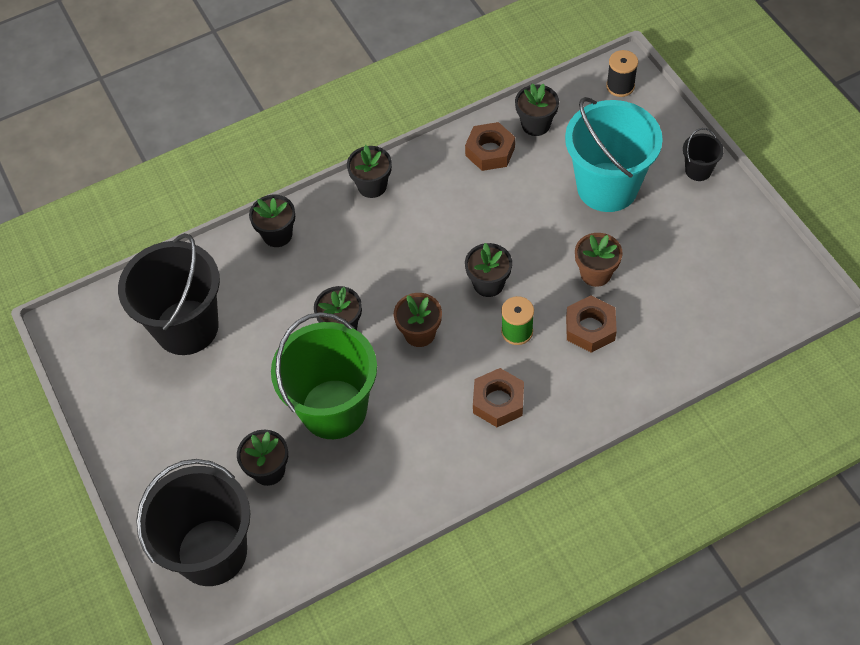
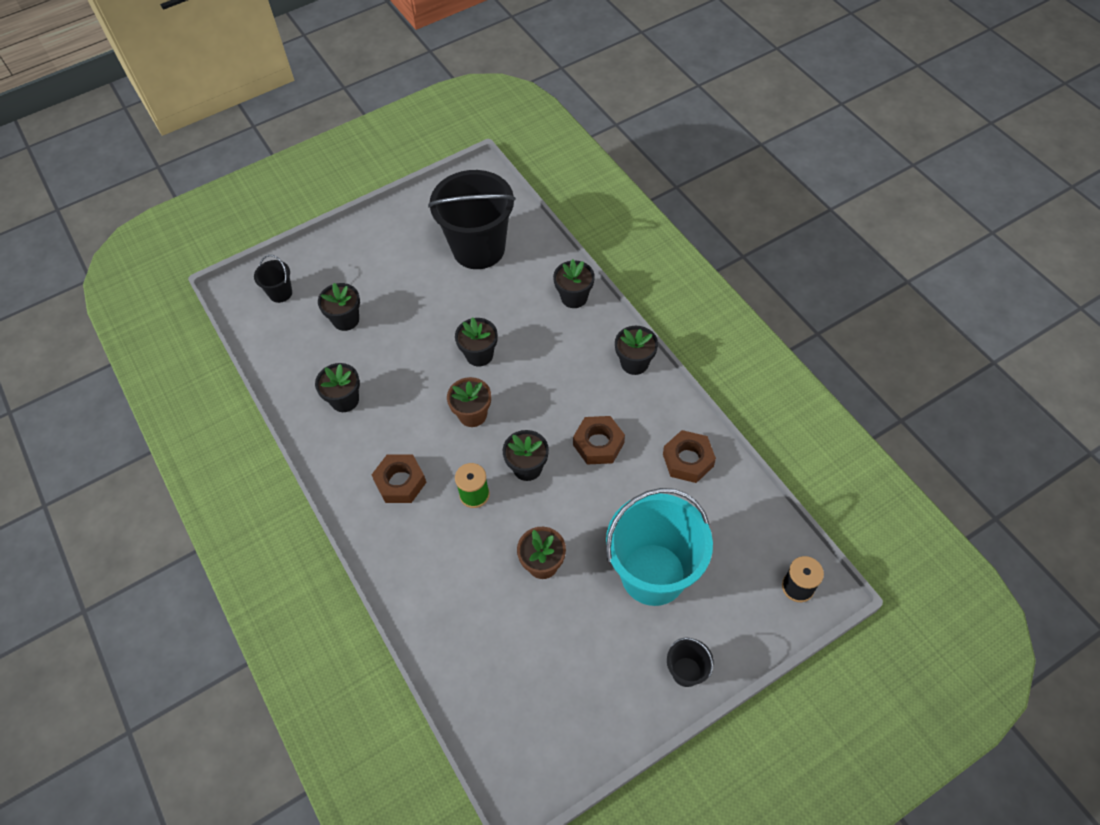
camera: 85 degrees right, 0 degrees up
(212, 552) = (280, 293): black bucket -> black bucket, size x0.43
(333, 409) = (398, 357): green bucket -> none
(536, 124) = (729, 501): black flower pot -> black flower pot (345, 400)
(590, 328) = (478, 560): brown nut -> brown nut (598, 444)

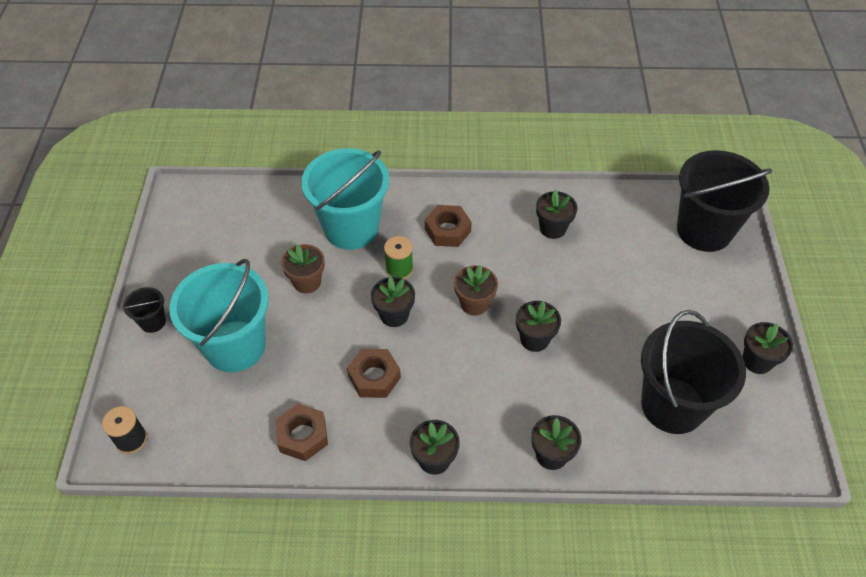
camera: 120 degrees right, 5 degrees down
(280, 293) = (704, 230): black bucket -> black bucket, size x2.31
(346, 319) = (642, 262): black flower pot -> black flower pot (757, 361)
(451, 569) = (351, 228): none -> turquoise bucket

